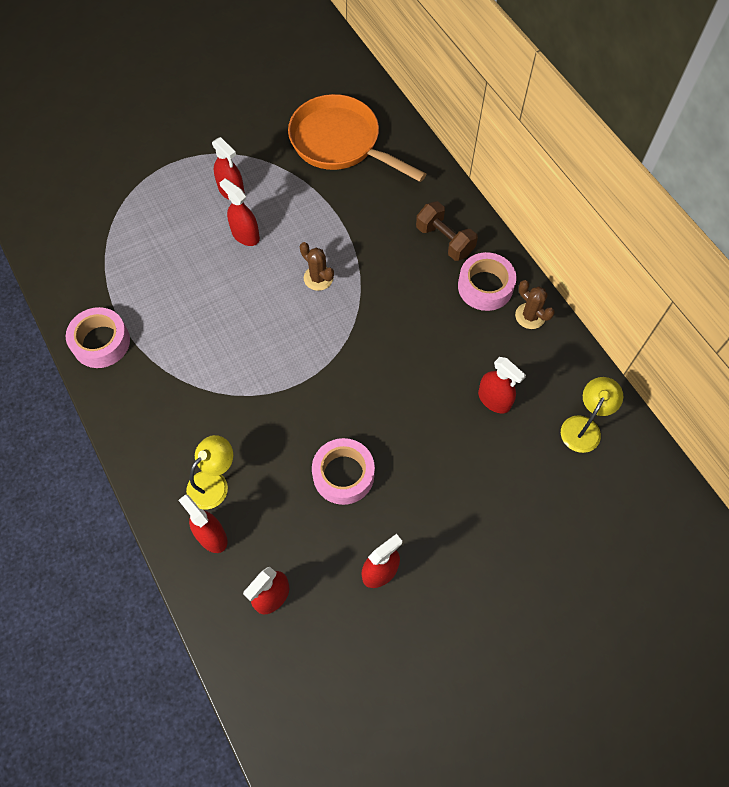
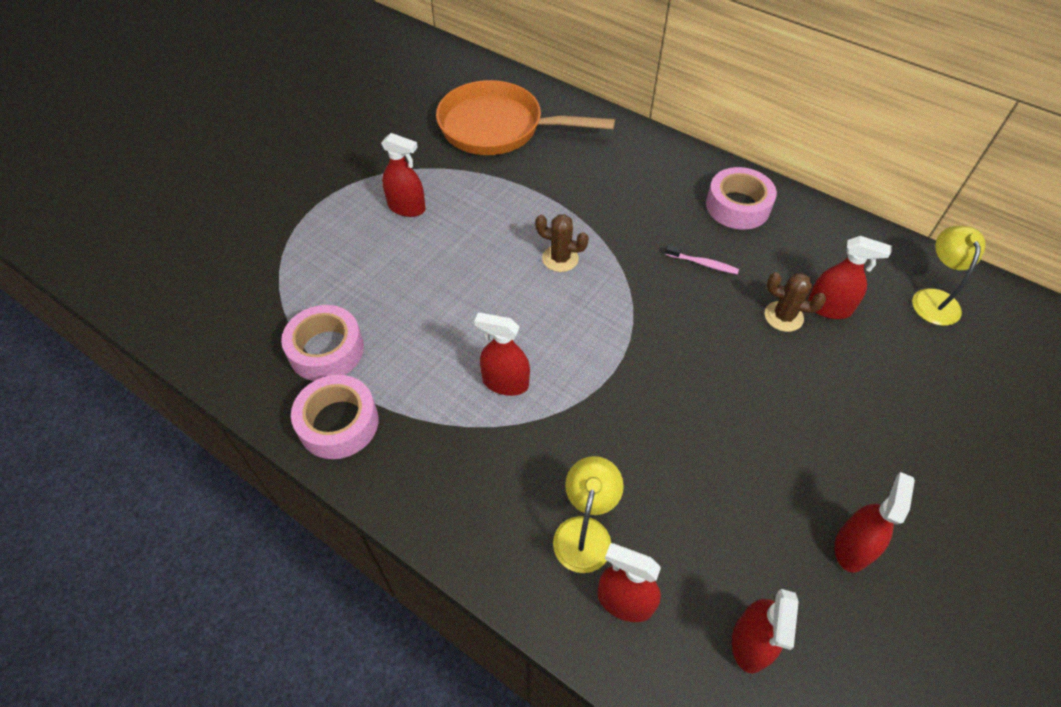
camera: 25 degrees left, 10 degrees down
(245, 235) = (450, 245): red spray bottle -> red spray bottle (505, 383)
(343, 475) = (731, 453): pink tape -> pink tape (326, 350)
(423, 325) = (703, 264): none -> pink toothbrush
(444, 240) = (666, 179): brown dumbbell -> none
(530, 316) = (801, 217): brown cactus -> brown cactus (783, 316)

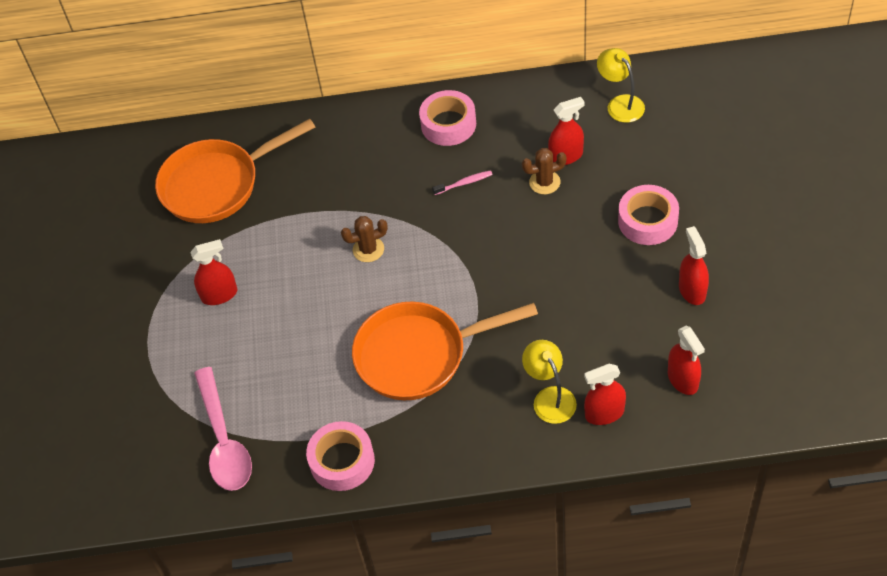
camera: 35 degrees left, 0 degrees up
(276, 323) = (224, 440): none -> pink spoon
(326, 350) = (280, 428): pink tape -> pink tape (647, 221)
(505, 383) = (418, 355): red spray bottle -> orange pan

